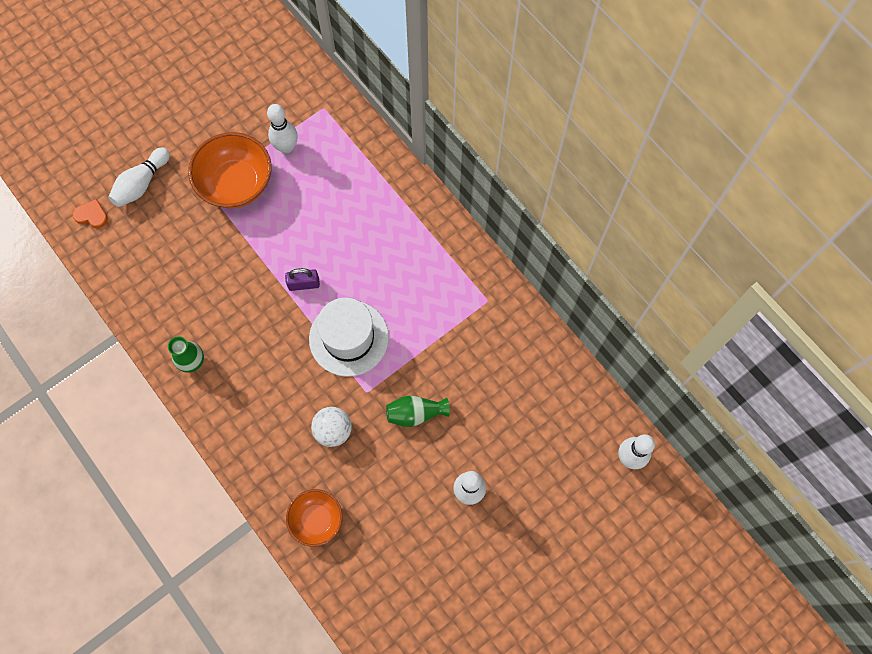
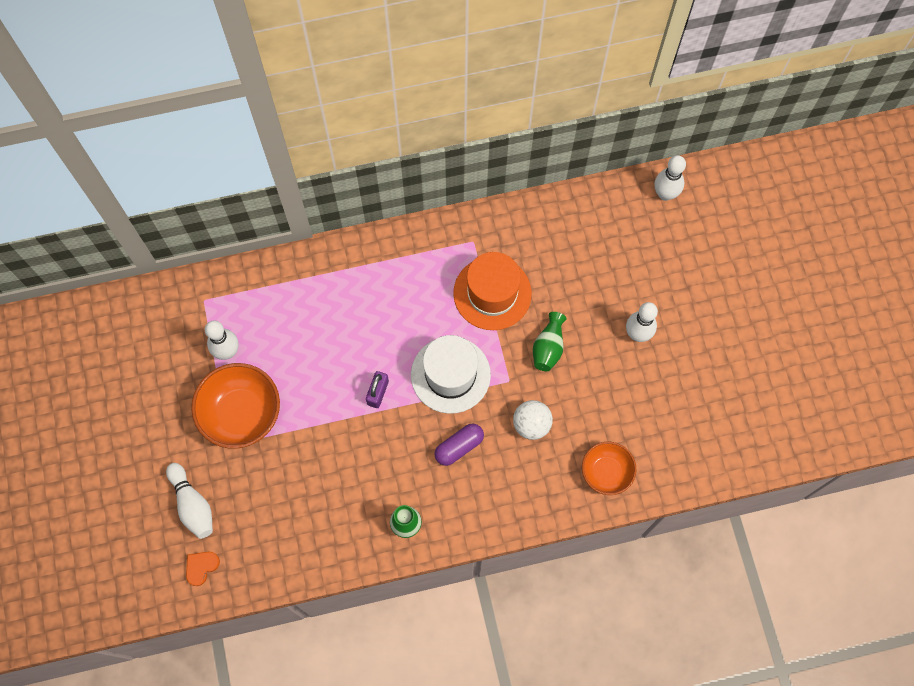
camera: 65 degrees left, 0 degrees up
(284, 375) = (459, 447): none -> purple capsule
(445, 340) = (492, 293): none -> orange hat

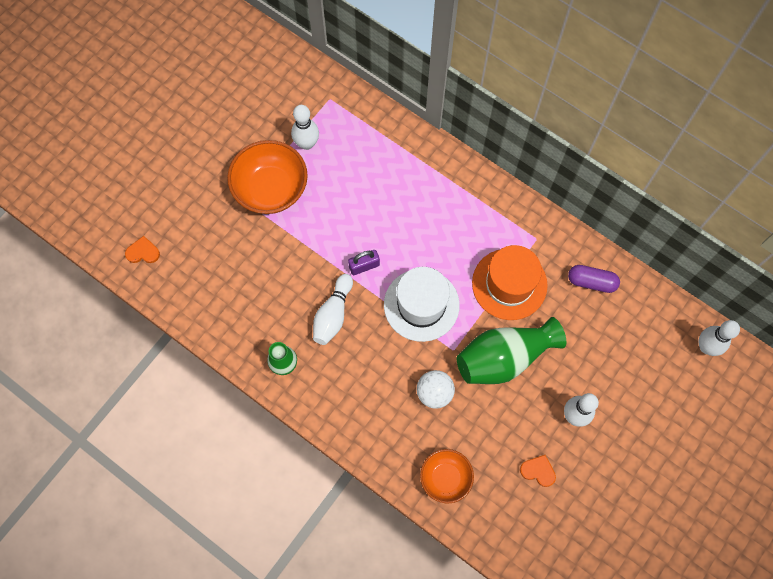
camera: 50 degrees right, 0 degrees up
(192, 505) = (181, 211): white bowling pin -> white bowling pin (333, 314)
(459, 447) = (373, 354): purple capsule -> purple capsule (591, 282)
(548, 347) = (504, 357): green vase -> green vase, size x1.84
(658, 397) = (538, 471): none -> orange heart

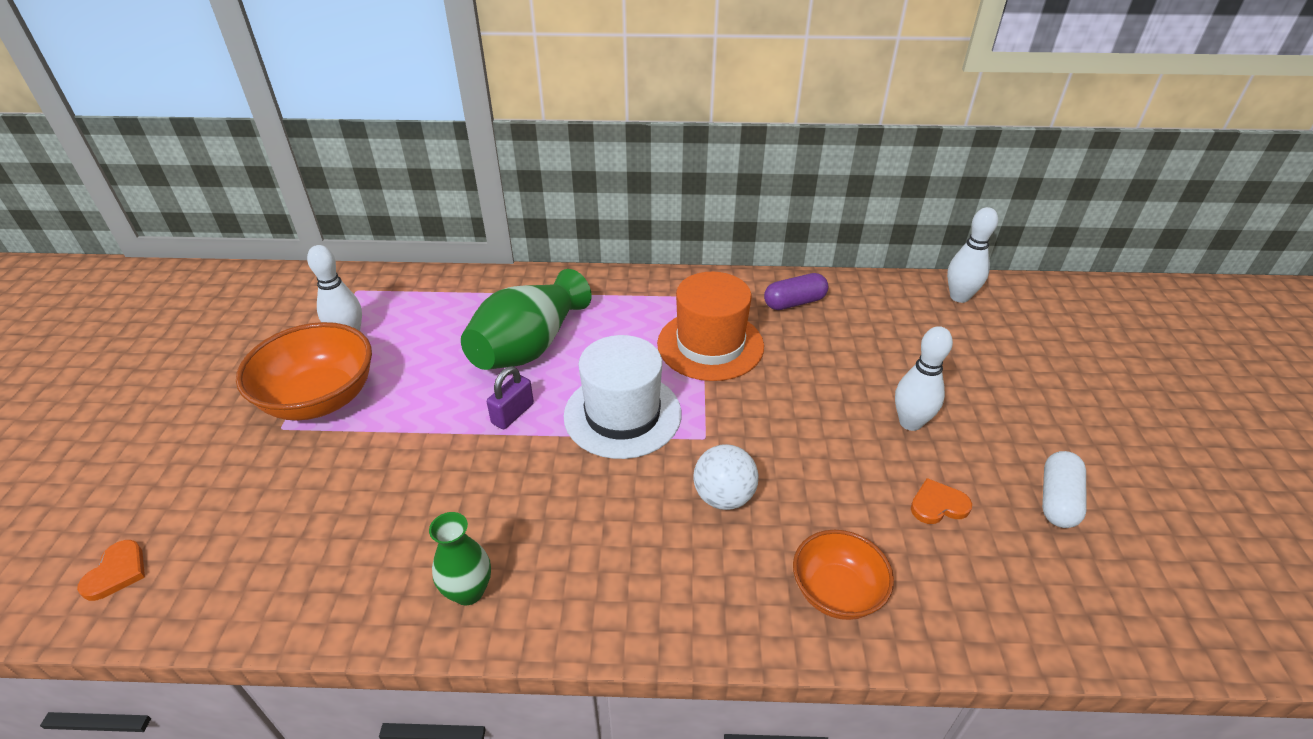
camera: 35 degrees left, 30 degrees down
(143, 252) = (117, 572): orange heart -> orange heart turned 135 degrees clockwise
(333, 314) = (506, 486): white bowling pin -> none
(504, 357) = (773, 412): green vase -> green vase (529, 346)
(603, 511) = (1057, 500): none -> white capsule

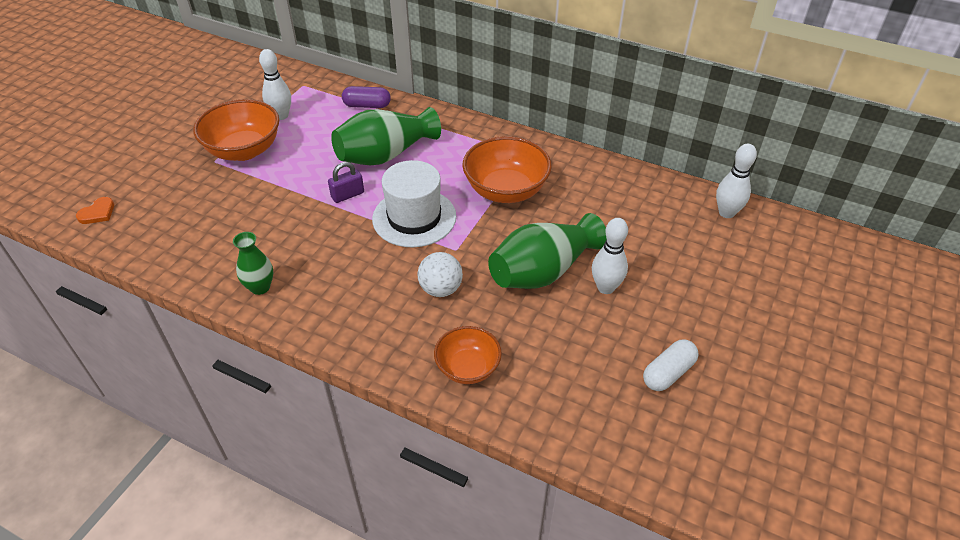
camera: 25 degrees right, 5 degrees up
(710, 345) = (506, 190): orange hat -> orange bowl
(794, 302) = (591, 179): purple capsule -> purple capsule (367, 105)
(827, 428) = (542, 271): none -> green vase
(938, 505) = (578, 344): orange heart -> none

